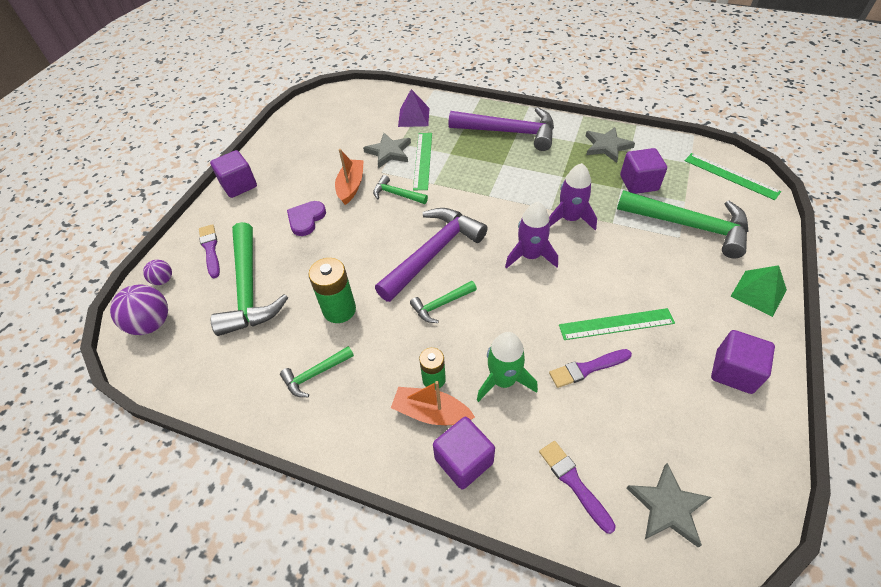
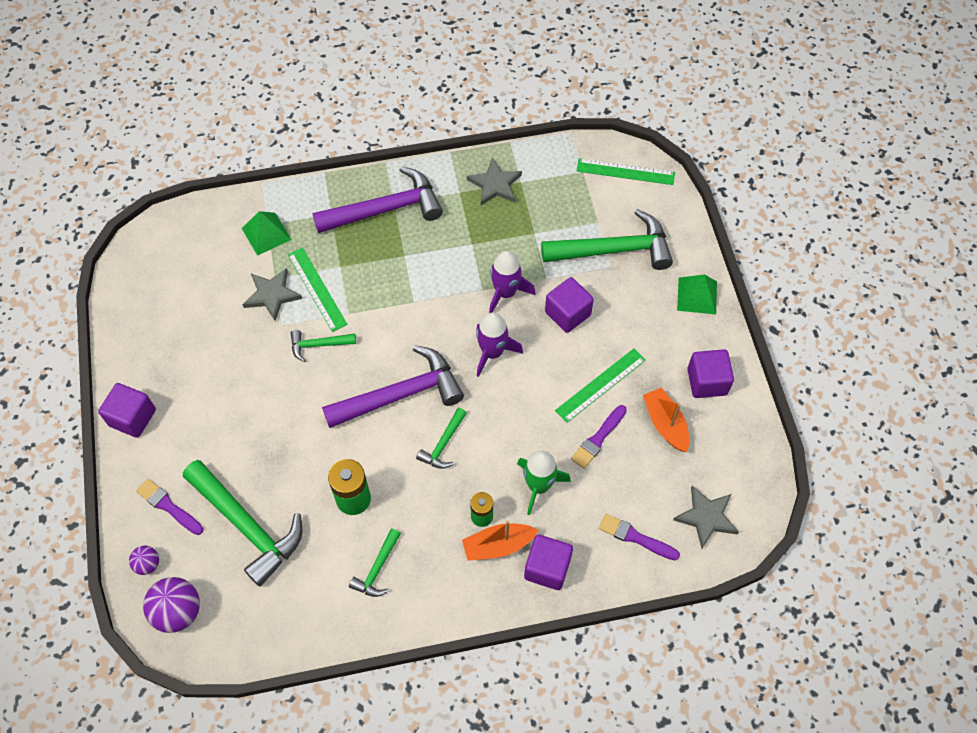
camera: 35 degrees left, 10 degrees up
(306, 219) = (244, 421): purple heart -> none
(351, 186) = (262, 358): orange boat -> orange boat (665, 424)
(414, 117) = (266, 233): purple pyramid -> green pyramid
(433, 253) = (401, 394): purple hammer -> purple hammer turned 60 degrees clockwise
(638, 183) = (547, 219): purple cube -> purple cube (567, 313)

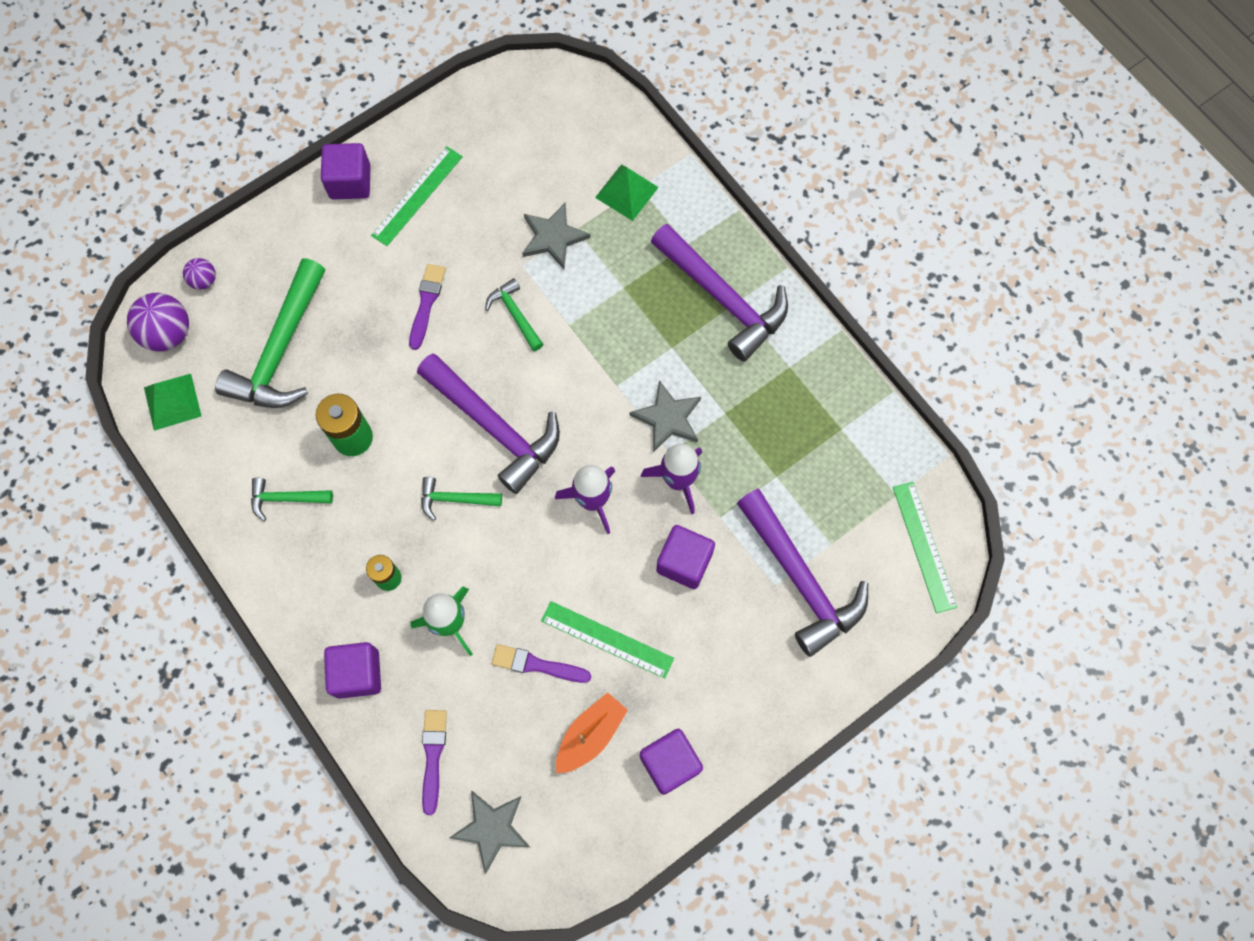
camera: 65 degrees right, 10 degrees up
(168, 506) = (270, 266): purple brush -> purple brush (426, 303)
(317, 289) = (583, 278): green ruler -> green ruler (417, 196)
(495, 185) = (821, 402): grey star -> grey star (667, 418)
(498, 545) = (362, 610): orange boat -> none
(614, 250) = (800, 579): green hammer -> purple hammer
(697, 295) = (785, 705): green pyramid -> green pyramid (172, 401)

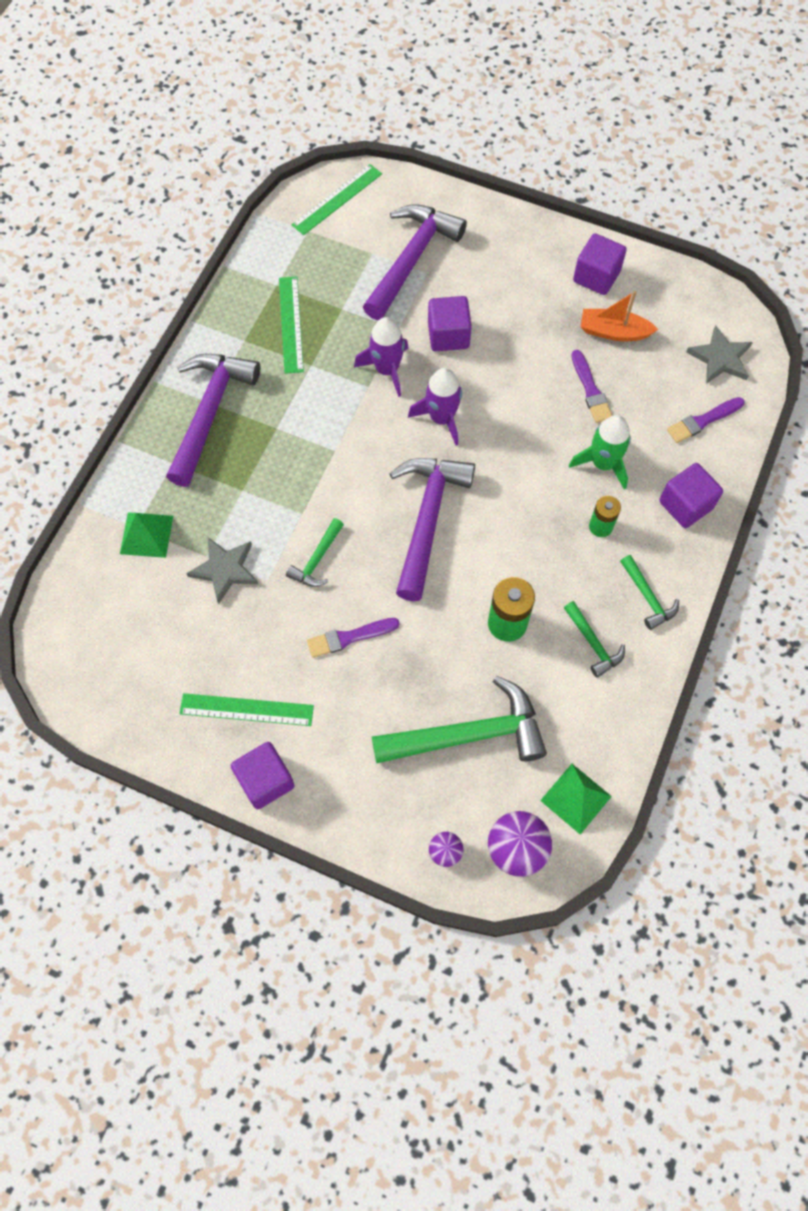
camera: 120 degrees left, 5 degrees down
(455, 499) = (506, 515): green hammer -> green hammer (648, 597)
(607, 639) = (540, 355): green ruler -> green ruler (291, 324)
(667, 418) = (340, 401): grey star -> none

